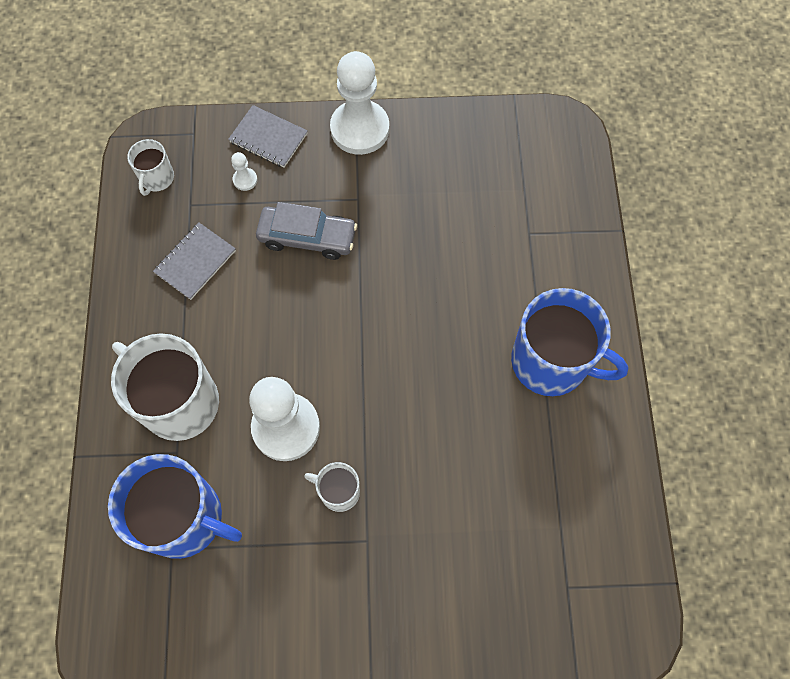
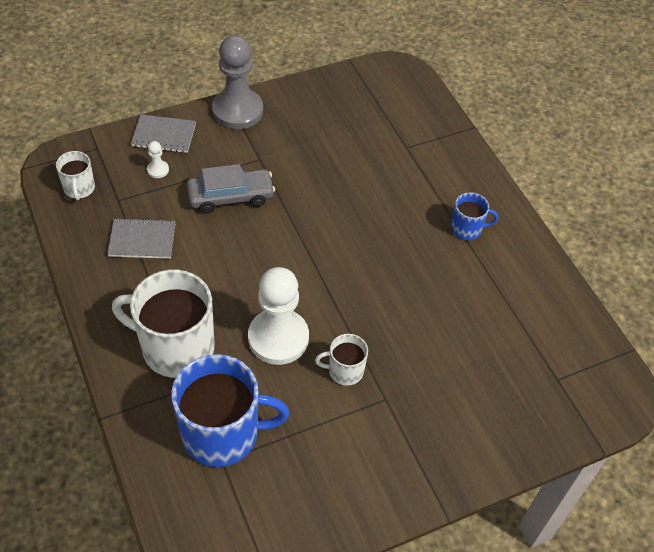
camera: 25 degrees left, 15 degrees down
(195, 262) = (142, 240): grey notebook -> grey notebook turned 75 degrees clockwise
(360, 129) = (237, 111): white pawn -> grey pawn
(551, 362) = (467, 228): blue mug -> blue mug, size x0.49

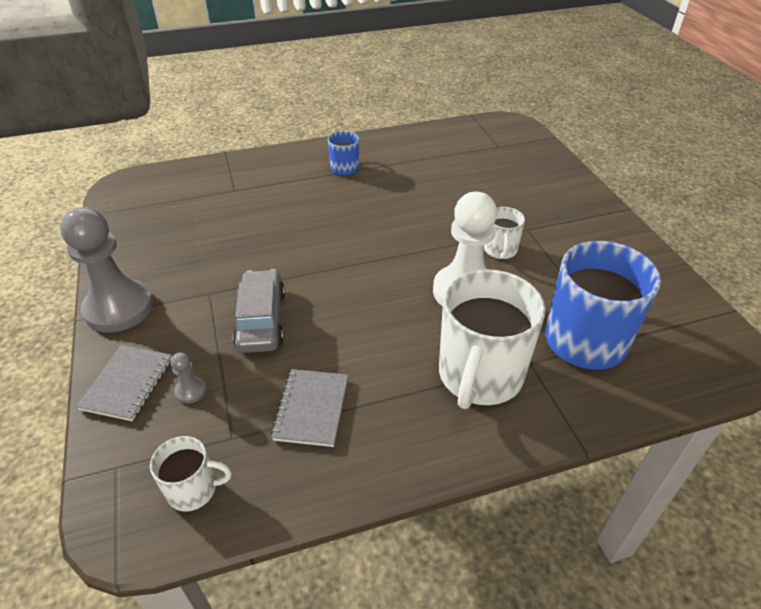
camera: 80 degrees left, 10 degrees down
(158, 170) = (191, 391): white pawn -> grey pawn

